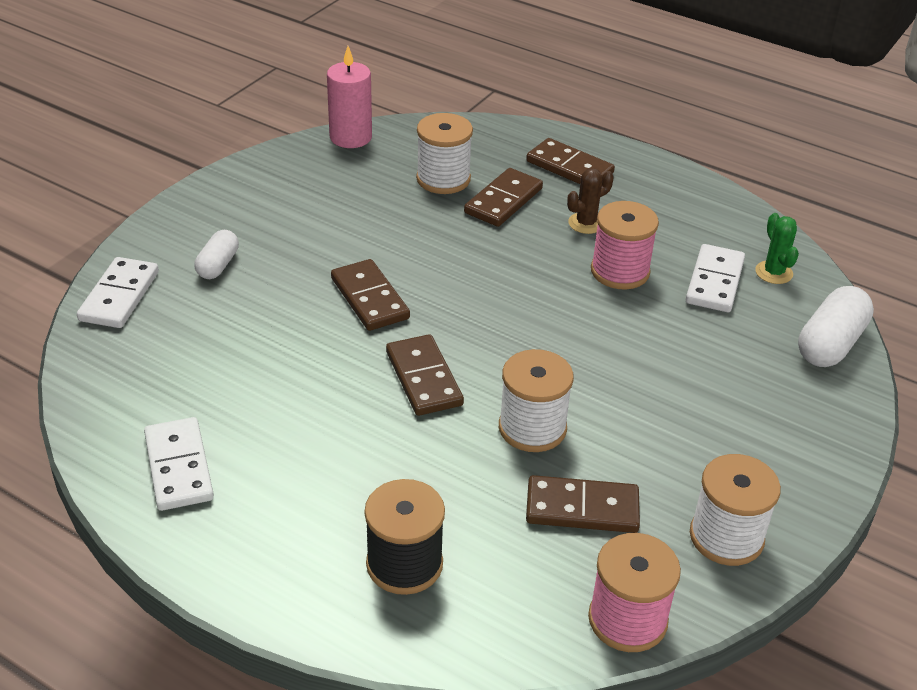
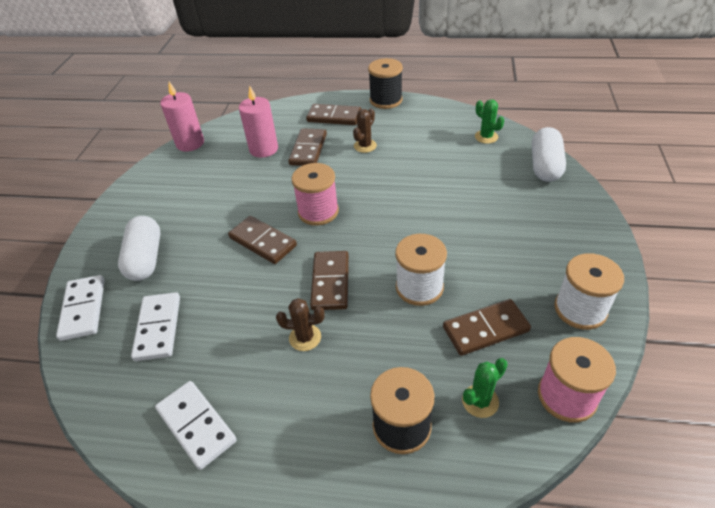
camera: 20 degrees left, 5 degrees up
(218, 265) = (146, 258): white capsule -> white capsule, size x1.62
(353, 428) = (305, 337): none -> brown cactus
(424, 378) = (330, 282): brown domino -> brown domino turned 45 degrees clockwise
(443, 179) = (264, 149): white spool -> pink candle
(515, 579) = (480, 401): none -> green cactus
(620, 271) = (403, 167): pink spool -> pink spool (318, 212)
(662, 168) = (386, 100): none -> black spool
(715, 282) = (459, 153): white domino -> white domino (158, 328)

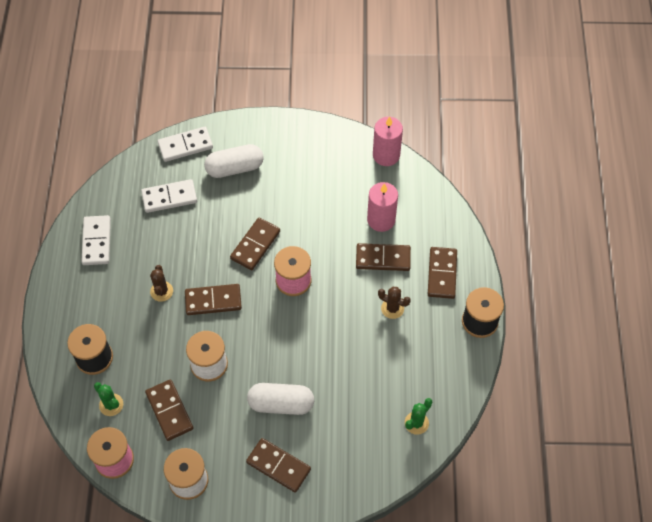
camera: 80 degrees right, 15 degrees up
(196, 425) = (97, 241): white domino -> white domino turned 45 degrees counterclockwise
(545, 166) = (370, 476): white capsule -> white capsule (281, 404)
(546, 229) = (278, 466): none -> brown domino

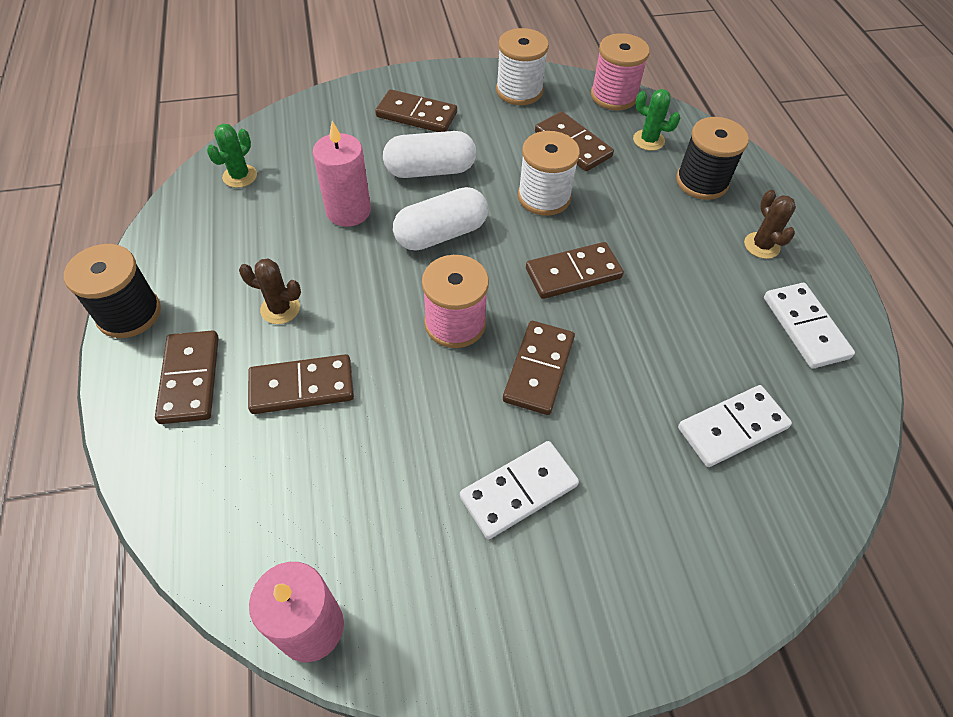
camera: 165 degrees right, 5 degrees down
(161, 291) = (658, 273): brown cactus -> brown cactus (761, 245)
(185, 145) = (765, 551): white domino -> white domino (519, 491)
(235, 168) = (638, 518): white capsule -> white capsule (441, 234)
(381, 220) = (311, 462): pink candle -> pink candle (348, 211)

